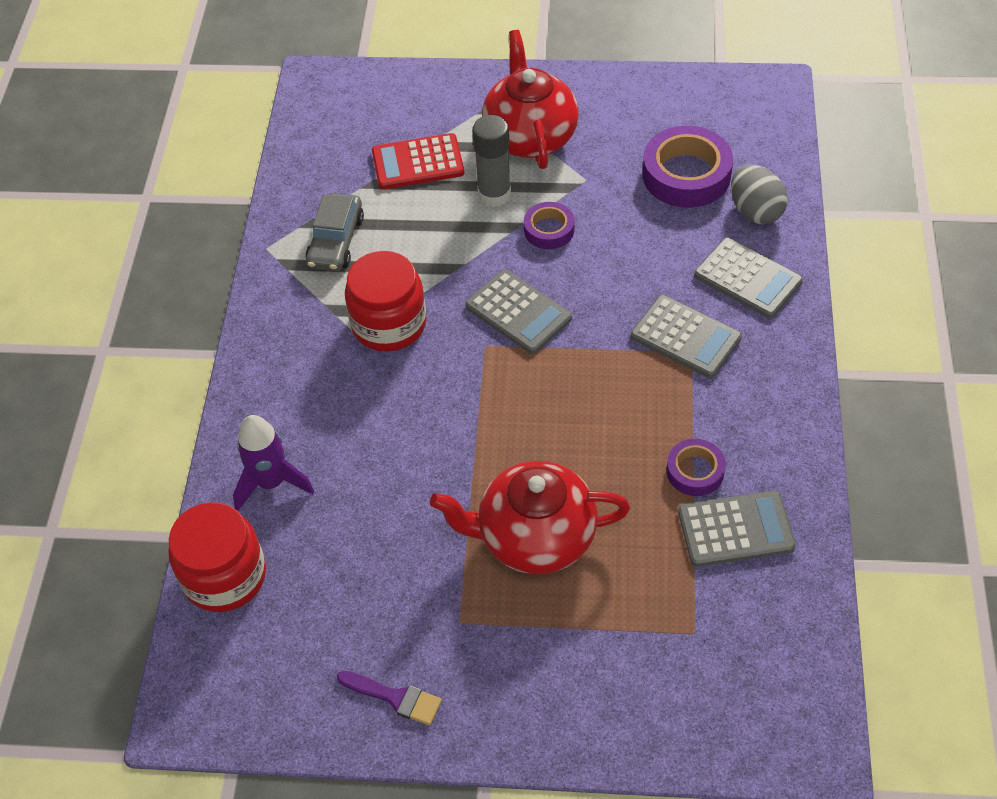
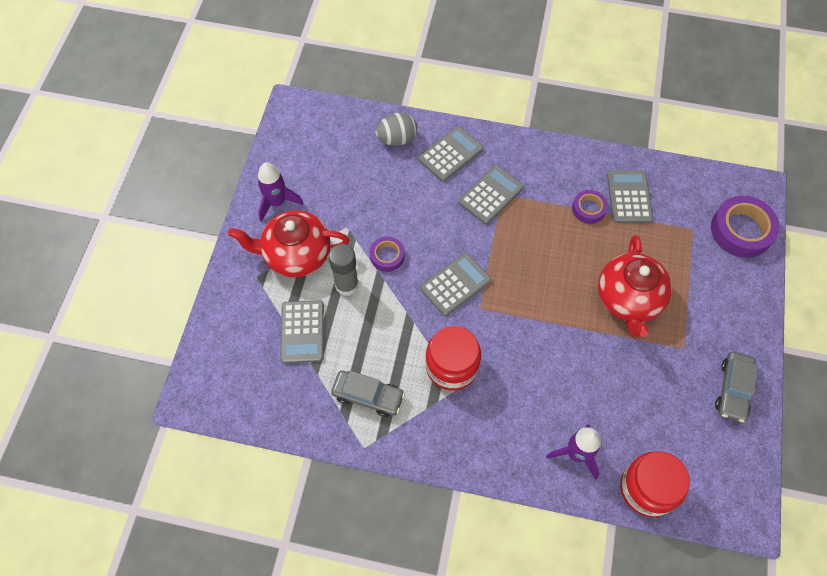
camera: 85 degrees left, 10 degrees up
(394, 697) = (733, 389): purple brush -> grey car
(418, 163) = (302, 332): red calculator -> grey calculator
(607, 103) = (277, 202): none -> purple rocket
(686, 175) = (357, 169): purple tape -> purple tape (741, 230)

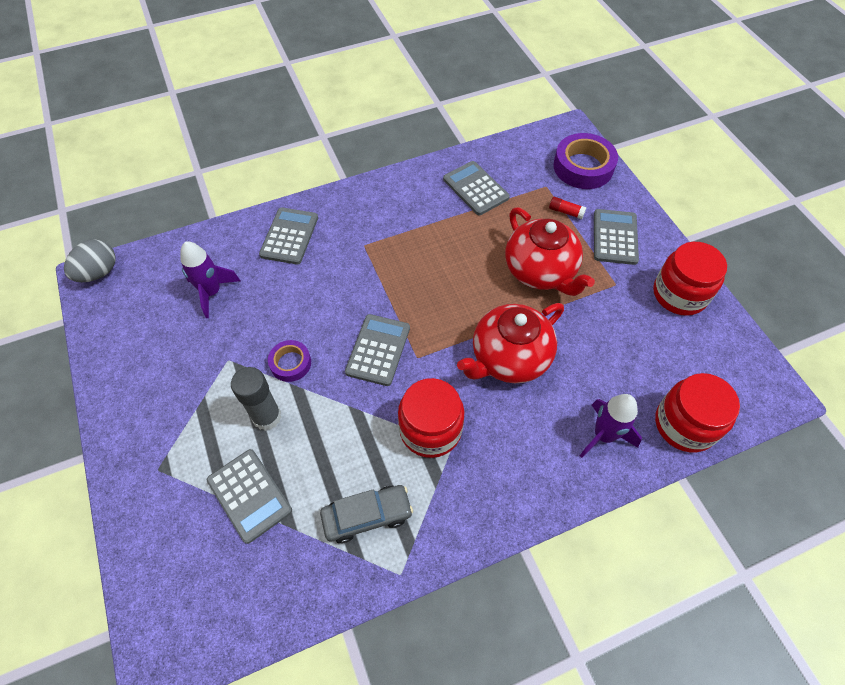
camera: 35 degrees left, 5 degrees down
(277, 202) = (132, 379): purple rocket -> purple rocket (212, 292)
(296, 255) = (190, 419): red teapot -> red teapot (509, 358)
(397, 139) = (225, 250): grey egg -> grey egg (98, 273)
(490, 195) = (353, 251): grey calculator -> grey calculator (615, 237)
(588, 209) = (449, 216): purple tape -> none
(691, 262) = (566, 212): none -> red glue stick
(733, 389) = (679, 294): grey car -> red jar

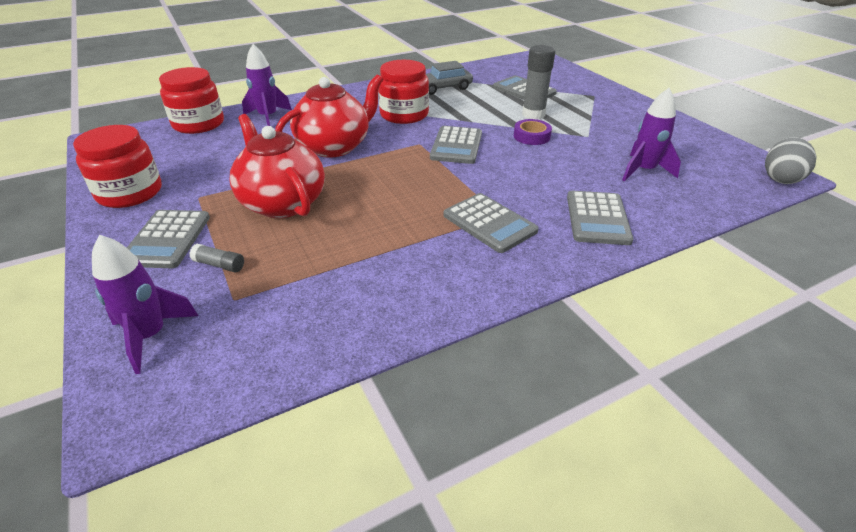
camera: 175 degrees right, 20 degrees down
(475, 188) = (350, 288): grey calculator -> grey calculator (489, 223)
(566, 212) = (219, 265): red glue stick -> grey glue stick
(583, 167) = (150, 336): purple tape -> purple rocket

